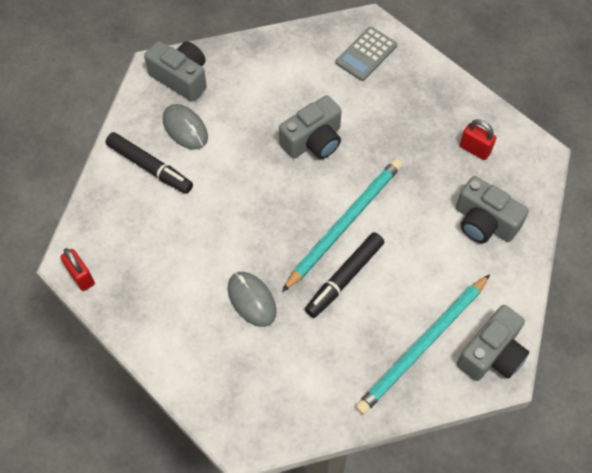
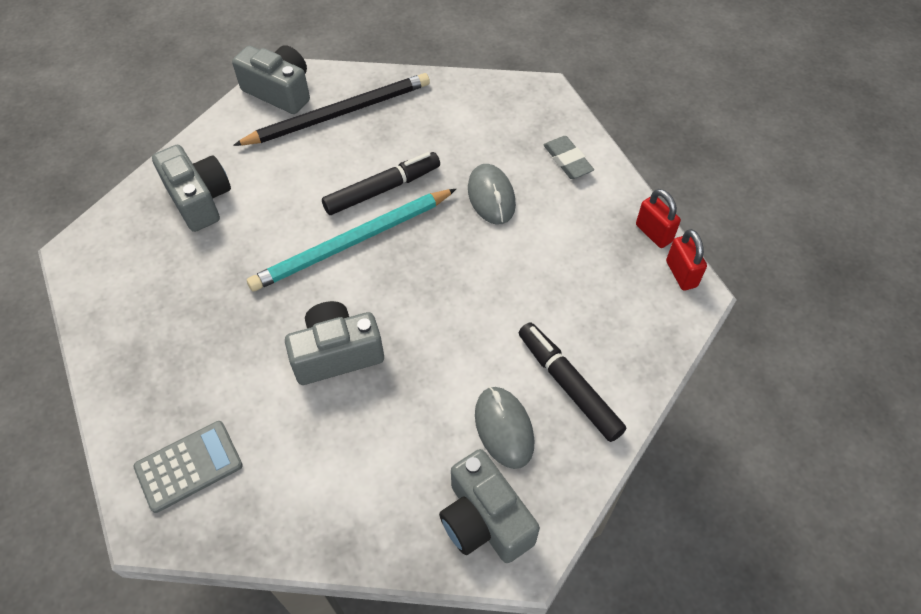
camera: 160 degrees left, 5 degrees down
(196, 360) = (567, 160): none -> grey eraser
(422, 346) = (339, 114): turquoise pencil -> black pencil
(475, 149) = (146, 280): red padlock -> red padlock (653, 233)
(492, 354) = (279, 91): grey camera -> grey camera turned 60 degrees clockwise

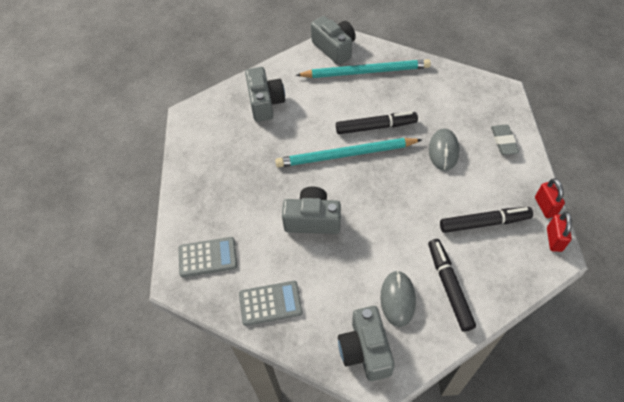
camera: 25 degrees right, 0 degrees up
(316, 502) = (270, 303): none -> grey calculator
(339, 114) = (366, 72): black pencil -> turquoise pencil
(583, 280) = (484, 223): none -> black marker

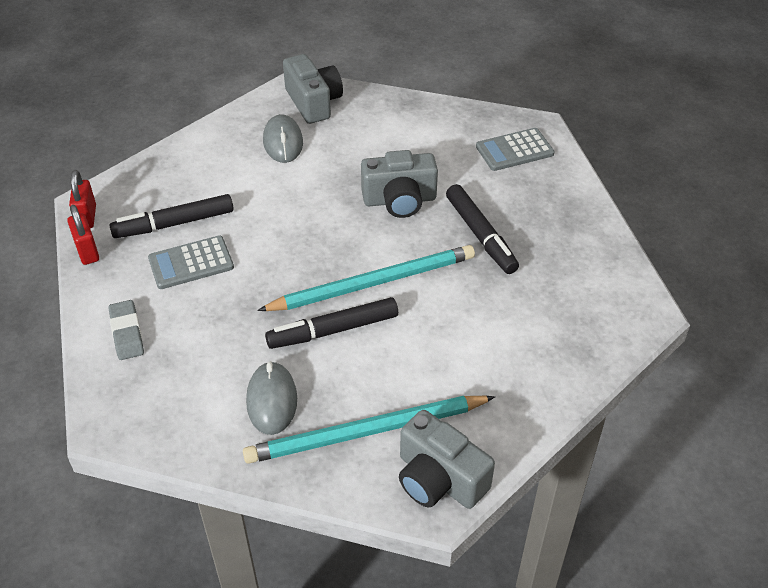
camera: 165 degrees right, 10 degrees down
(265, 102) = (529, 348): grey camera -> none
(270, 303) = (424, 123): grey calculator -> grey calculator (191, 263)
(443, 151) = (224, 307): grey mouse -> grey mouse (272, 400)
(449, 286) = (224, 159): black marker -> black marker (480, 235)

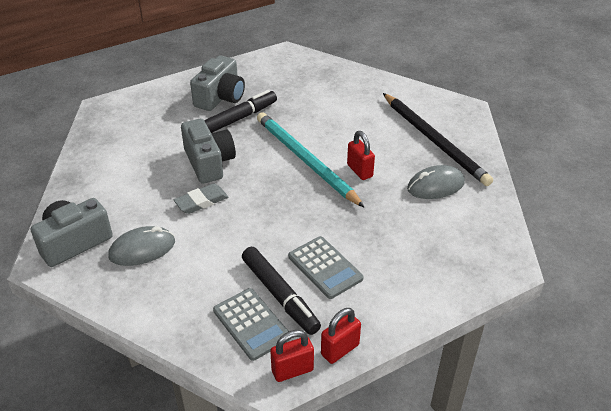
camera: 105 degrees left, 5 degrees down
(127, 333) = (419, 284): grey eraser -> grey eraser (201, 202)
(333, 330) = (359, 171): black marker -> red padlock
(366, 432) = (434, 141): turquoise pencil -> black pencil
(439, 479) = (448, 109): grey camera -> grey camera (220, 97)
(514, 150) = (134, 114): grey calculator -> grey calculator (251, 324)

